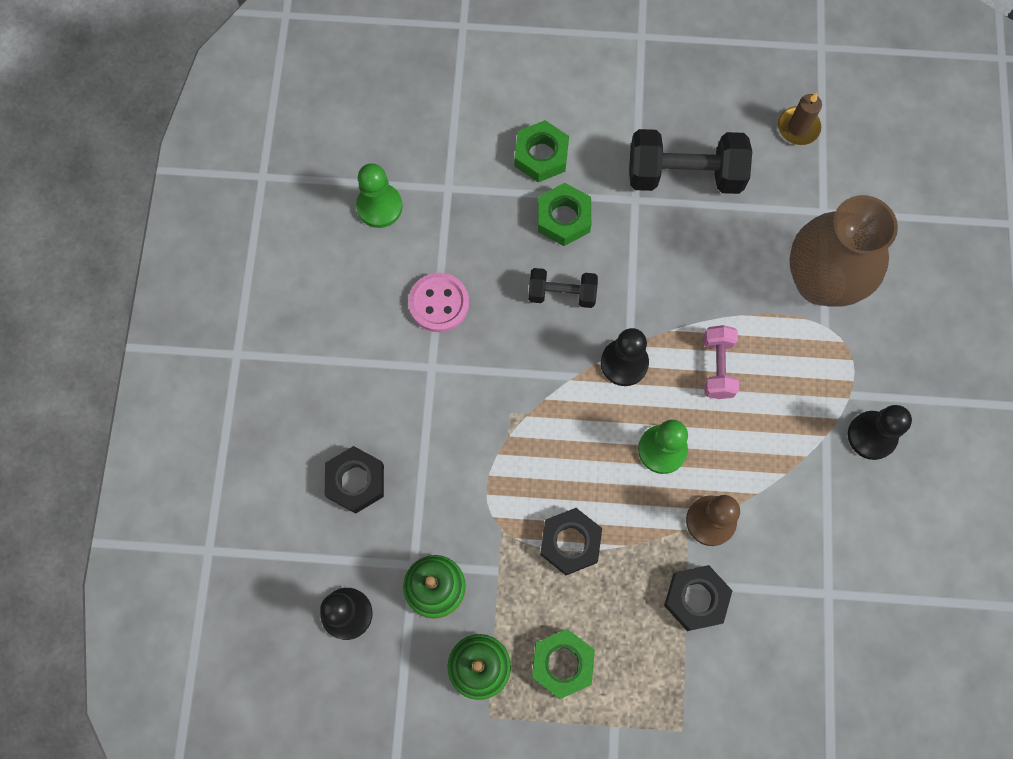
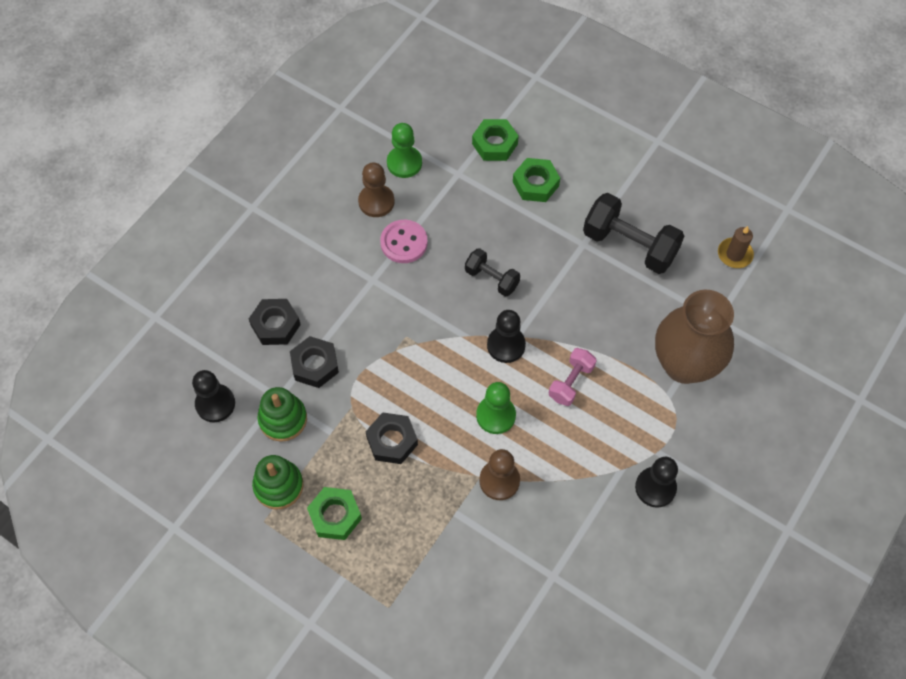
camera: 30 degrees right, 10 degrees down
(377, 271) = (376, 202): none -> brown pawn
(563, 218) = (525, 231): green nut -> green nut (494, 144)
(696, 599) = (455, 526): black nut -> black nut (315, 365)

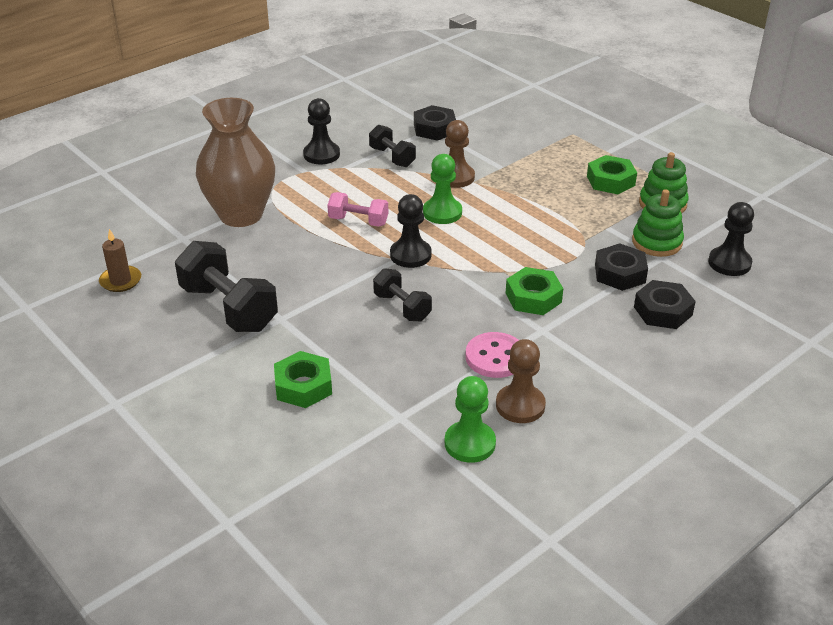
camera: 165 degrees left, 25 degrees down
(392, 441) = (548, 213): black nut -> black nut (434, 129)
(494, 144) = (334, 442): green nut -> green nut (533, 297)
(571, 382) = (358, 221): pink dumbbell -> pink dumbbell turned 60 degrees clockwise
(578, 502) = (392, 157): none -> black dumbbell

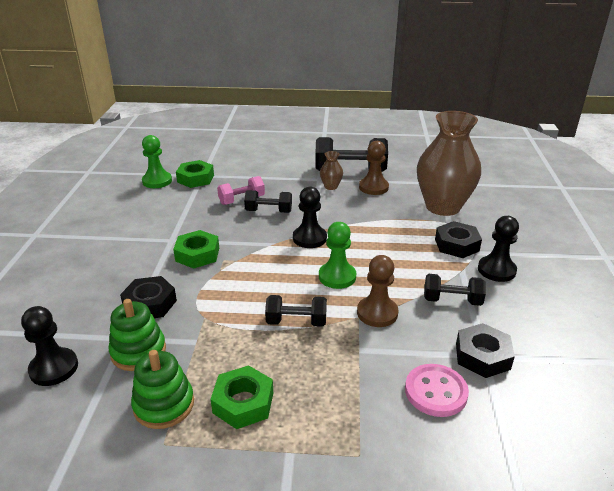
camera: 135 degrees right, 5 degrees down
(120, 281) = (418, 157): brown candle -> none
(289, 299) = (331, 187): none -> brown vase
(303, 386) = (262, 165): green nut -> green nut (195, 179)
(358, 221) = (376, 240): pink dumbbell -> pink dumbbell (242, 200)
(495, 357) = (184, 215): pink button -> pink button (435, 392)
(520, 201) = (296, 322): none -> black dumbbell
(520, 405) = (147, 203): brown pawn -> brown pawn (373, 187)
(662, 311) = (94, 292): black nut -> black nut (457, 245)

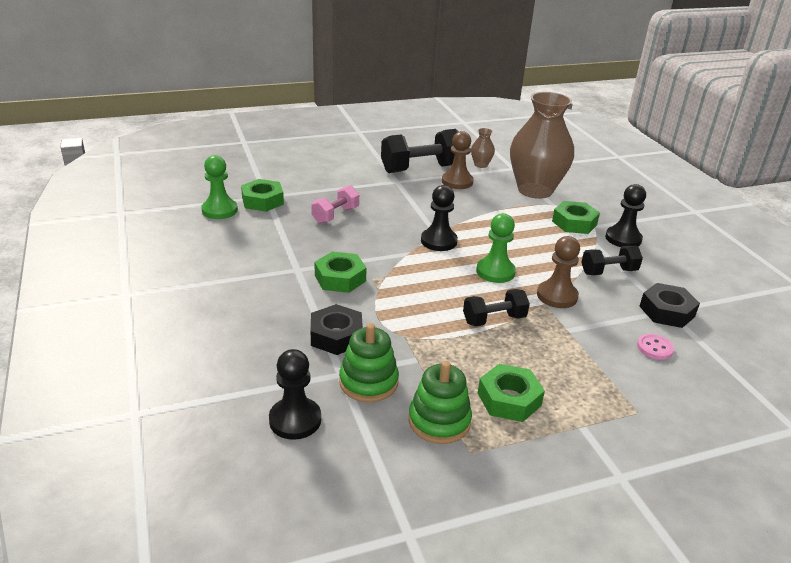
camera: 25 degrees left, 0 degrees up
(268, 211) = (374, 222): black dumbbell -> none
(331, 187) = (415, 187): brown vase -> brown vase (481, 165)
(435, 392) = (654, 348): pink button -> pink button, size x0.62
(457, 245) = (574, 223): black nut -> green nut

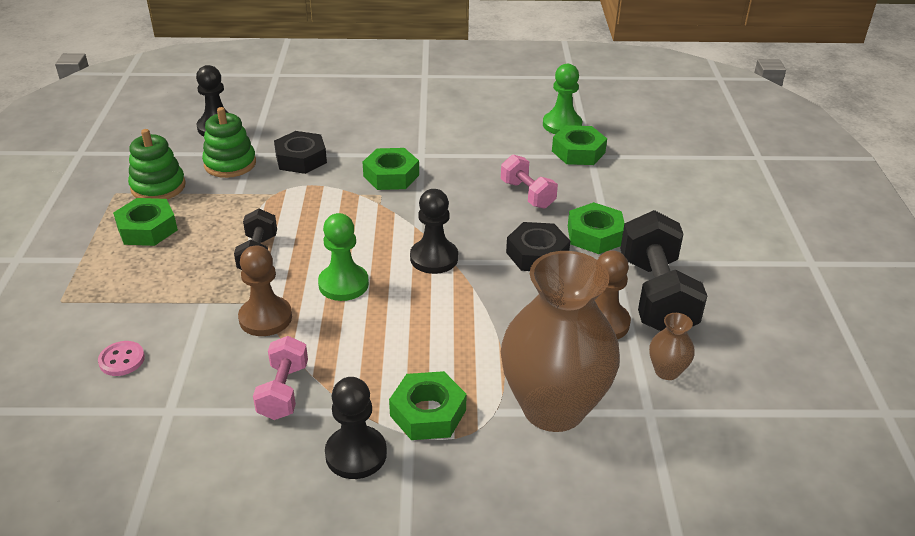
camera: 110 degrees right, 5 degrees up
(372, 188) = (595, 235): none -> green nut
(608, 272) = (283, 391): black dumbbell -> pink dumbbell
(667, 311) = (168, 408): black nut -> black nut (537, 254)

